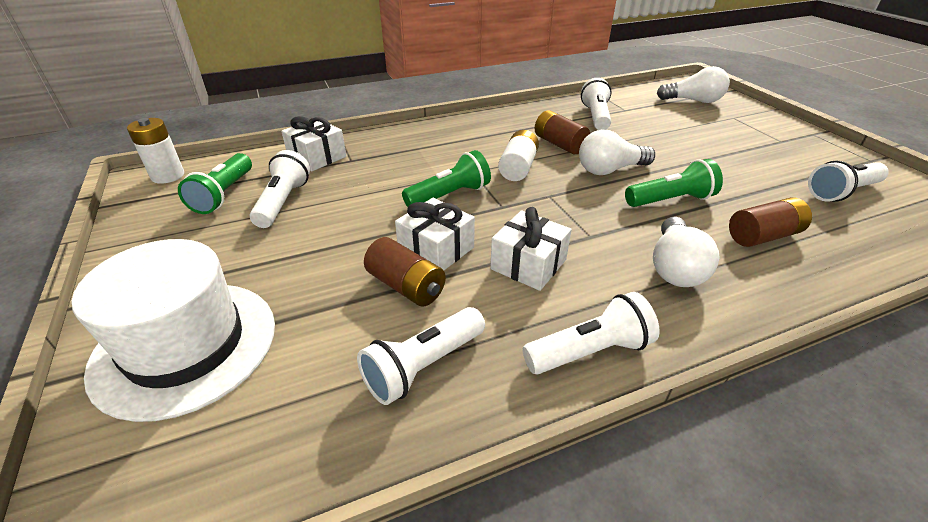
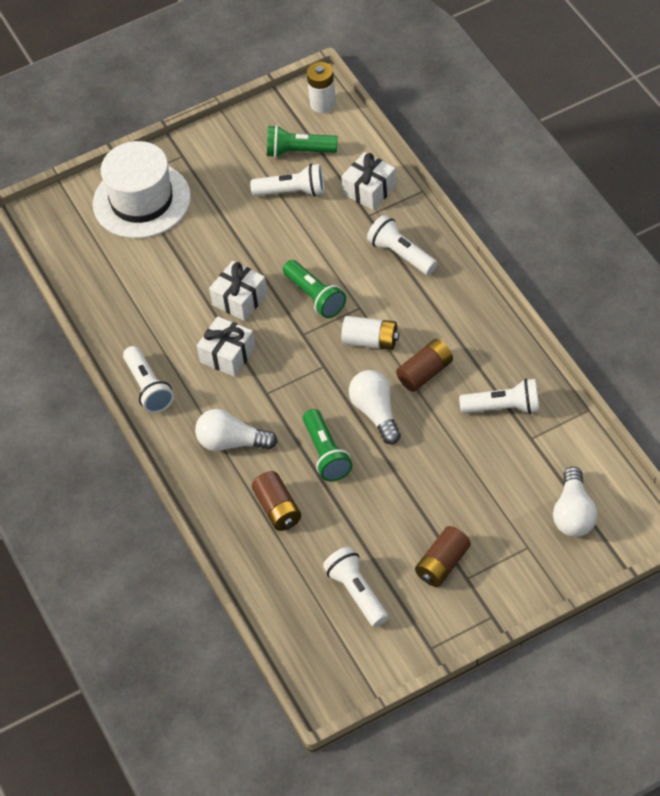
camera: 90 degrees right, 15 degrees up
(406, 286) = (199, 289): brown battery -> brown battery (443, 564)
(423, 366) = (133, 310): white flashlight -> white flashlight (401, 254)

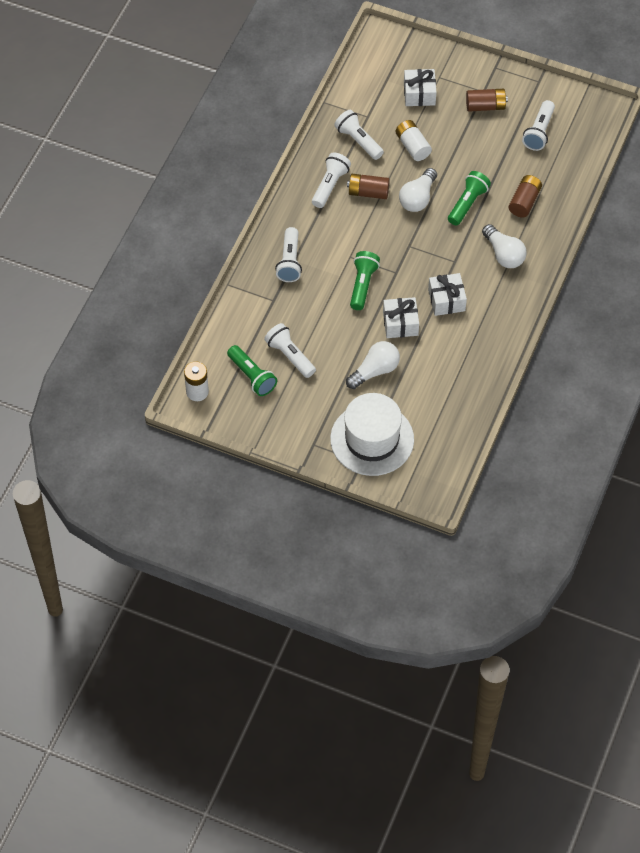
camera: 135 degrees left, 5 degrees up
(148, 388) = (507, 324): white flashlight -> white flashlight (330, 185)
(369, 190) = (251, 313): white gift -> white gift (419, 94)
(370, 341) = (370, 234): white battery -> white battery (412, 146)
(574, 514) = (399, 69): white light bulb -> white light bulb (375, 371)

